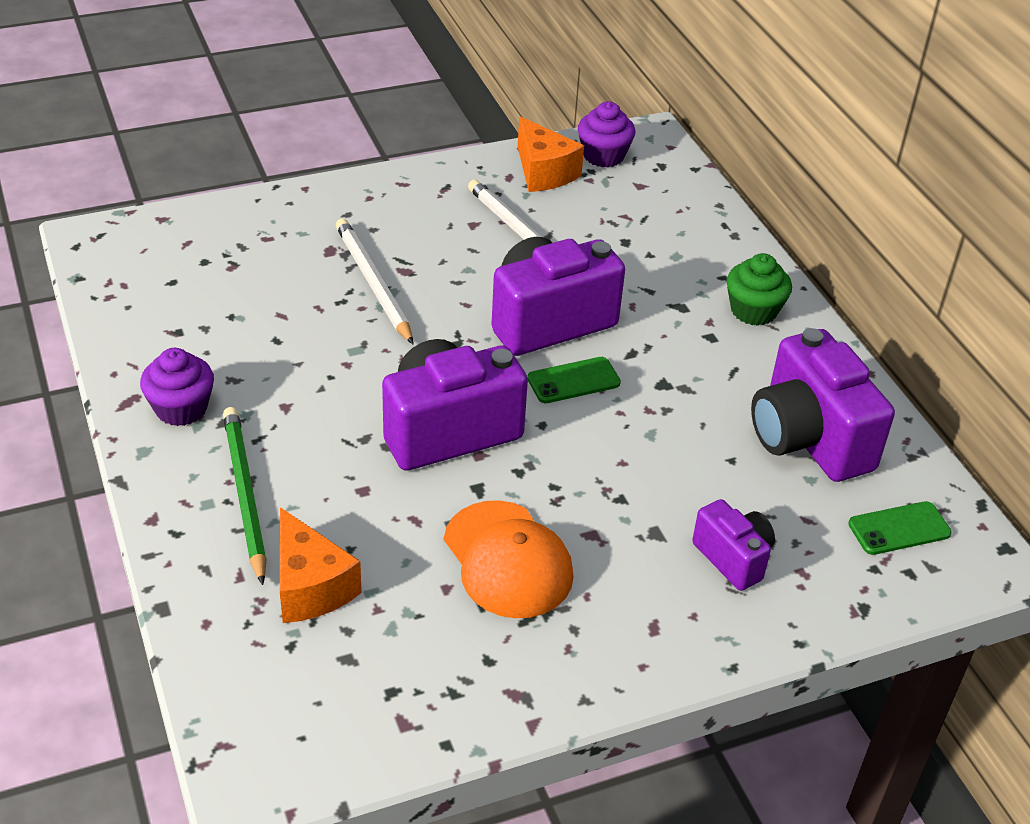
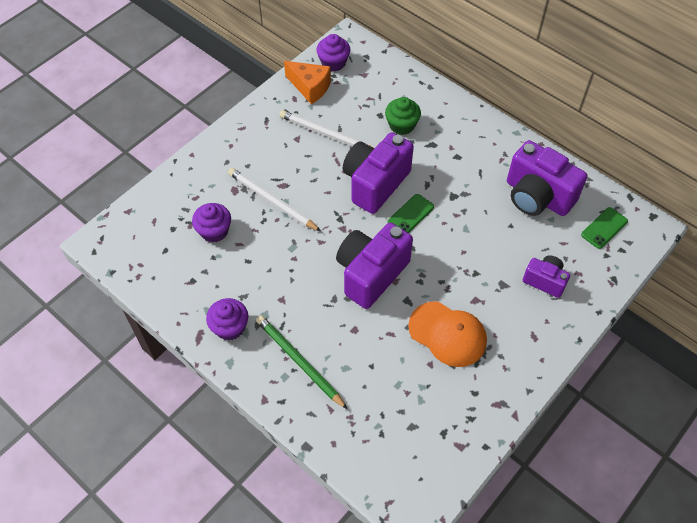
camera: 25 degrees left, 15 degrees up
(259, 286) = (214, 231): none -> purple cupcake
(310, 586) = (368, 397): orange cheese -> none
(753, 311) = (467, 131): green cupcake -> green cupcake (401, 125)

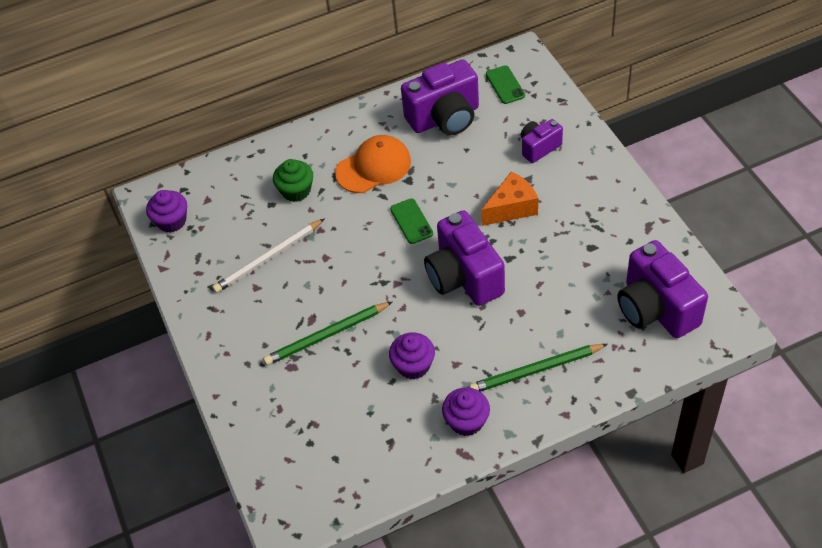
camera: 60 degrees left, 5 degrees down
(214, 231) = (336, 402): purple cupcake -> purple cupcake (413, 365)
(272, 201) = (327, 335): white pencil -> green pencil
(310, 87) = (192, 253): orange cheese -> orange cheese (512, 208)
(375, 183) = (356, 237): purple camera -> purple camera (655, 309)
(447, 334) = (560, 239): orange cap -> orange cap (373, 167)

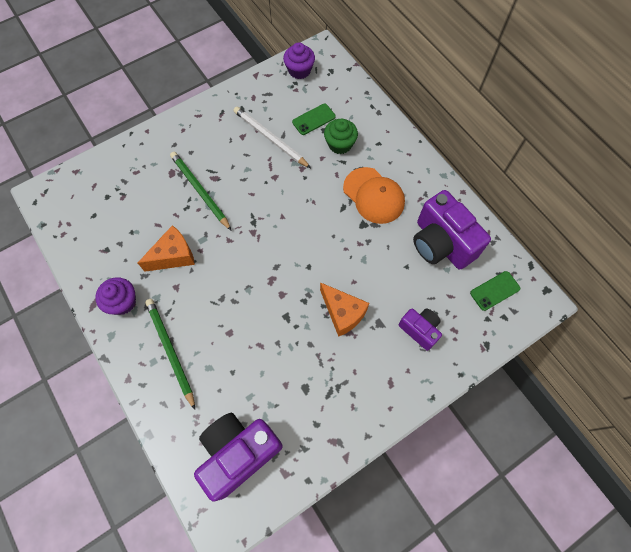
camera: 75 degrees right, 15 degrees up
(411, 221) = (318, 233): green phone -> green phone (314, 119)
(413, 365) = (174, 256): purple cupcake -> orange cheese
(464, 277) = (262, 282): purple camera -> none

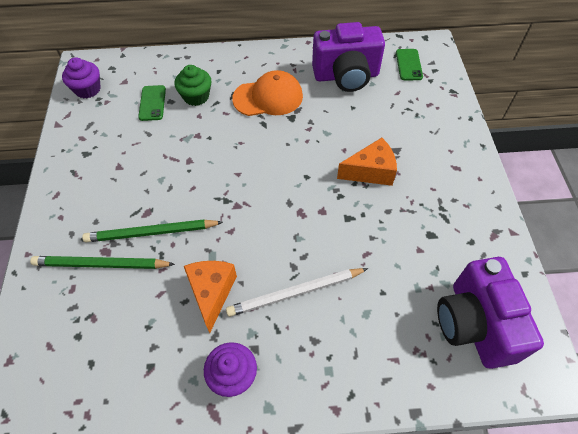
camera: 60 degrees left, 10 degrees down
(170, 351) = (326, 345): green pencil -> green pencil (101, 264)
(270, 138) = (143, 145): white pencil -> white pencil (295, 293)
(419, 330) = (417, 126): purple camera -> none

